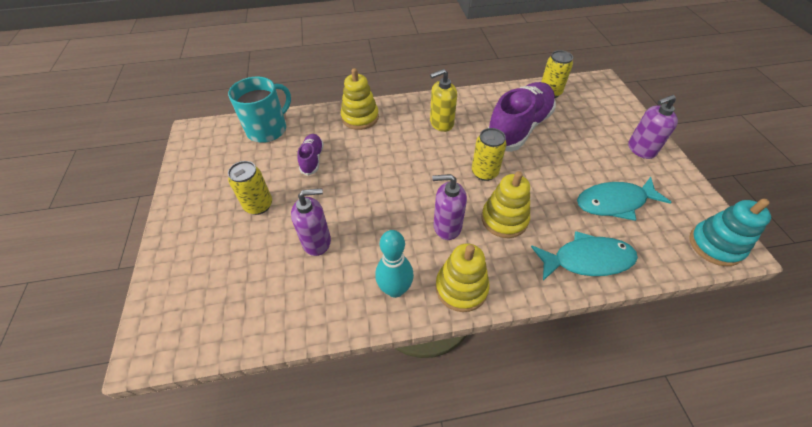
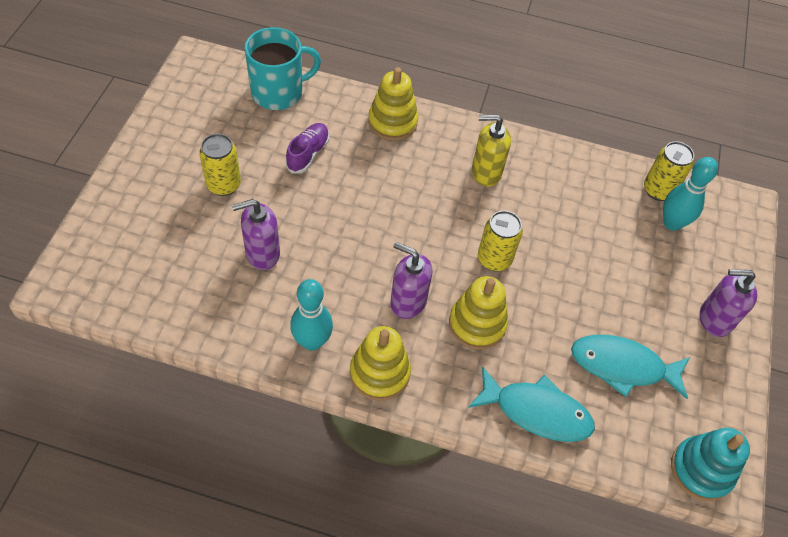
camera: 20 degrees right, 5 degrees up
(317, 241) = (262, 254): purple soap dispenser -> purple soap dispenser turned 150 degrees clockwise
(518, 128) = (578, 221): purple shoe -> none
(572, 107) = (672, 223): none -> turquoise bowling pin

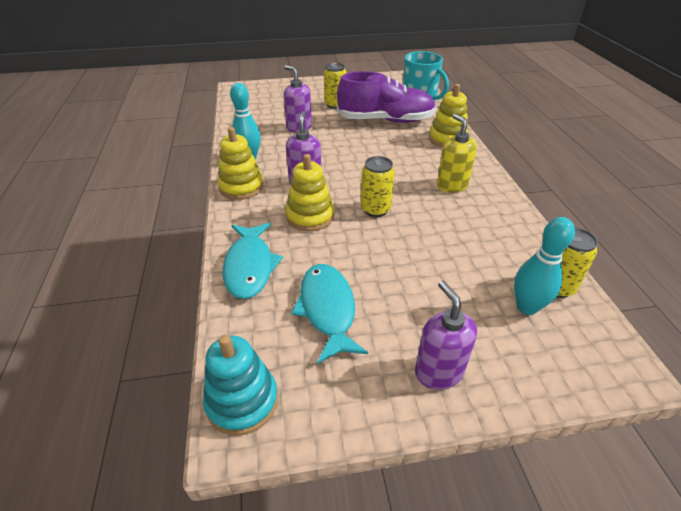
camera: 70 degrees right, 15 degrees down
(308, 154) = (385, 120): purple shoe -> purple shoe, size x2.09

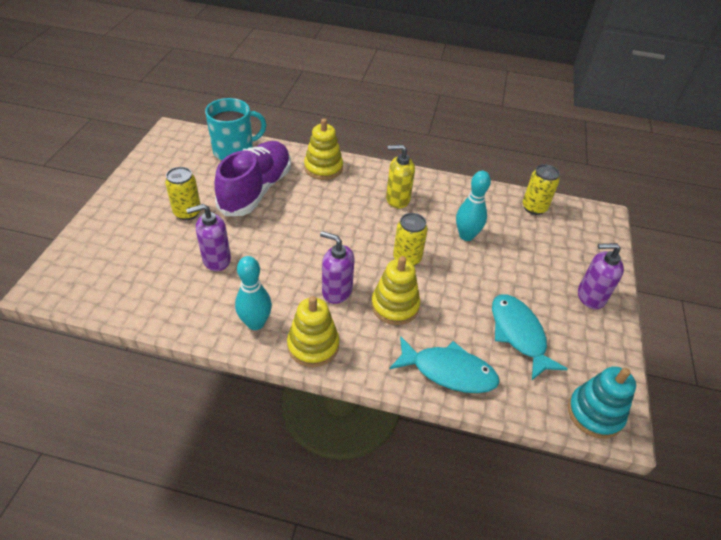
camera: 70 degrees left, 5 degrees up
(327, 309) = (518, 334): turquoise fish -> turquoise fish turned 60 degrees clockwise
(527, 307) = (547, 230): turquoise bowling pin -> turquoise bowling pin (466, 236)

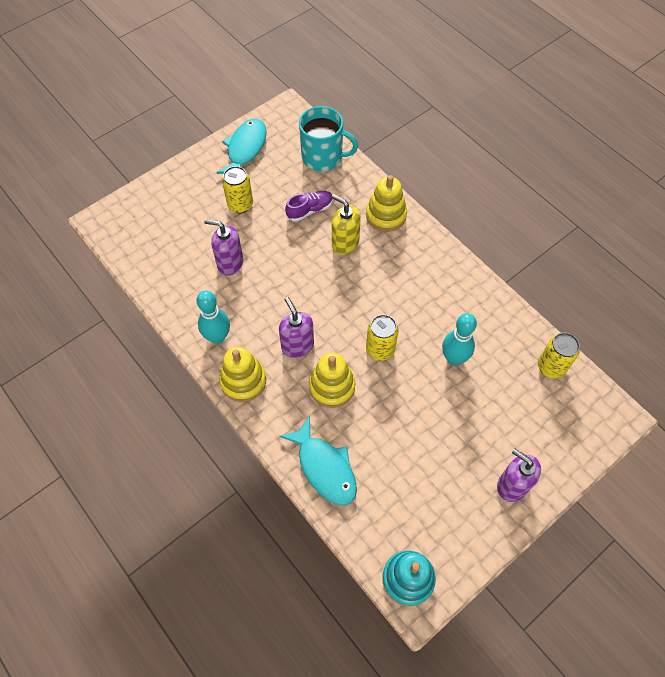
camera: 40 degrees right, 15 degrees up
(256, 190) = (310, 210): purple shoe -> purple shoe, size x0.48
(397, 199) = (424, 285): yellow soap dispenser -> yellow soap dispenser (345, 243)
(518, 334) = (411, 475): turquoise fish -> turquoise fish (245, 149)

